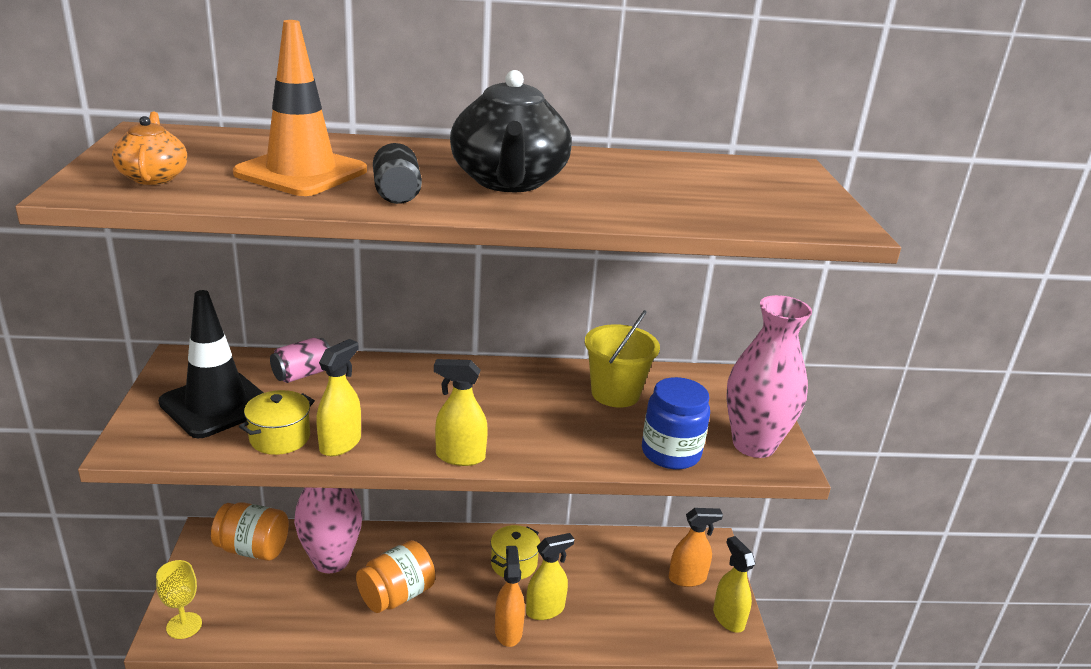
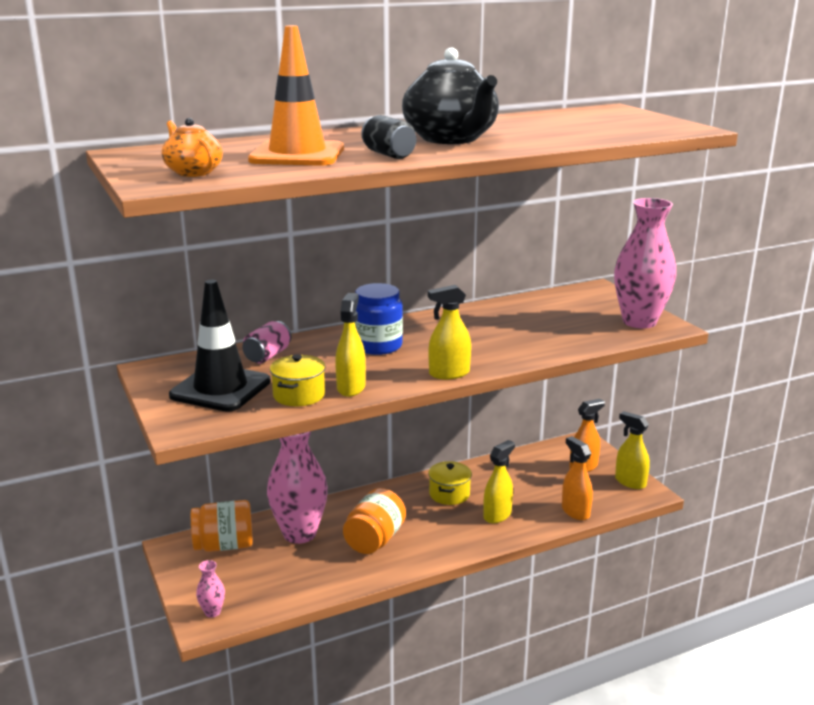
camera: 20 degrees left, 5 degrees down
(184, 625) = (212, 612): yellow goblet -> pink vase
(508, 631) = (481, 536): orange spray bottle -> orange spray bottle (575, 511)
(615, 393) = (518, 315): yellow bucket -> none
(671, 453) = (591, 338): blue jar -> blue jar (378, 346)

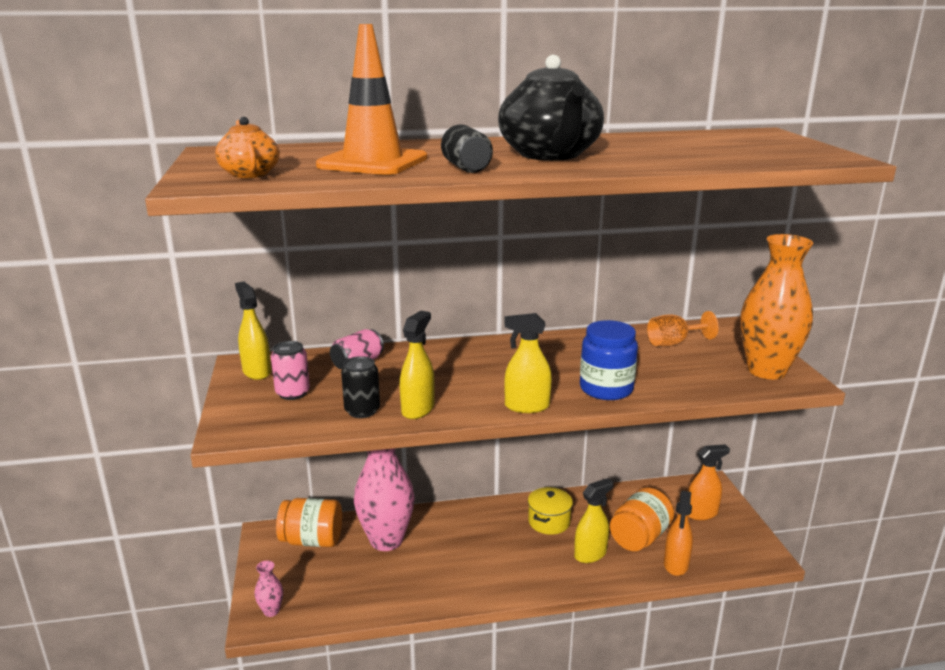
camera: 15 degrees right, 0 degrees up
(220, 388) = (293, 393): black traffic cone -> pink can
(299, 395) = (362, 411): yellow pot -> black can
(374, 540) = (455, 560): orange jar -> orange jar (639, 537)
(378, 346) = (470, 365): blue jar -> blue jar (606, 389)
(551, 307) = (674, 343): none -> orange goblet
(575, 511) = (676, 564): orange spray bottle -> orange spray bottle turned 150 degrees counterclockwise
(630, 482) = (748, 539): yellow spray bottle -> yellow spray bottle (257, 372)
(639, 322) = (766, 371): pink vase -> orange vase

